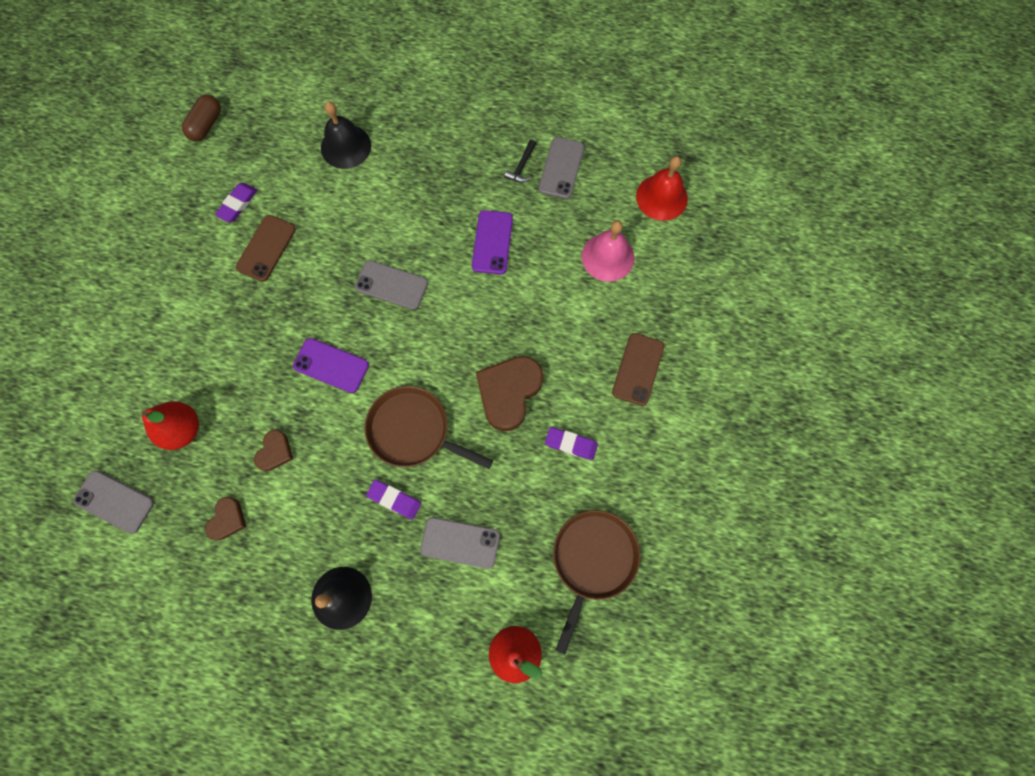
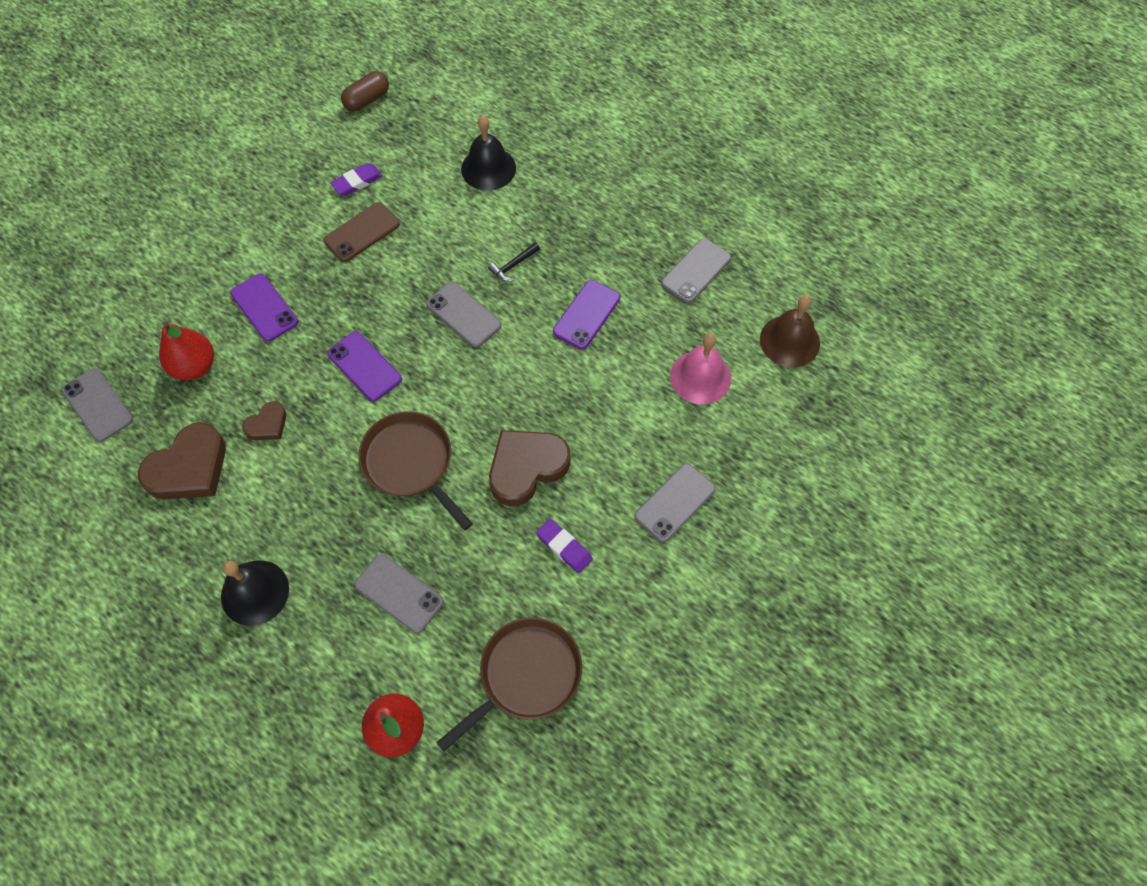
camera: 25 degrees right, 10 degrees down
(216, 351) = (264, 307): none -> purple phone
(227, 519) = (189, 468): brown heart -> brown heart, size x1.90
(394, 499) = (356, 521): purple eraser -> none
(521, 166) = (655, 254): black hammer -> black hammer (513, 265)
(638, 369) = (675, 503): brown phone -> grey phone
(661, 197) = (789, 341): red bell -> brown bell

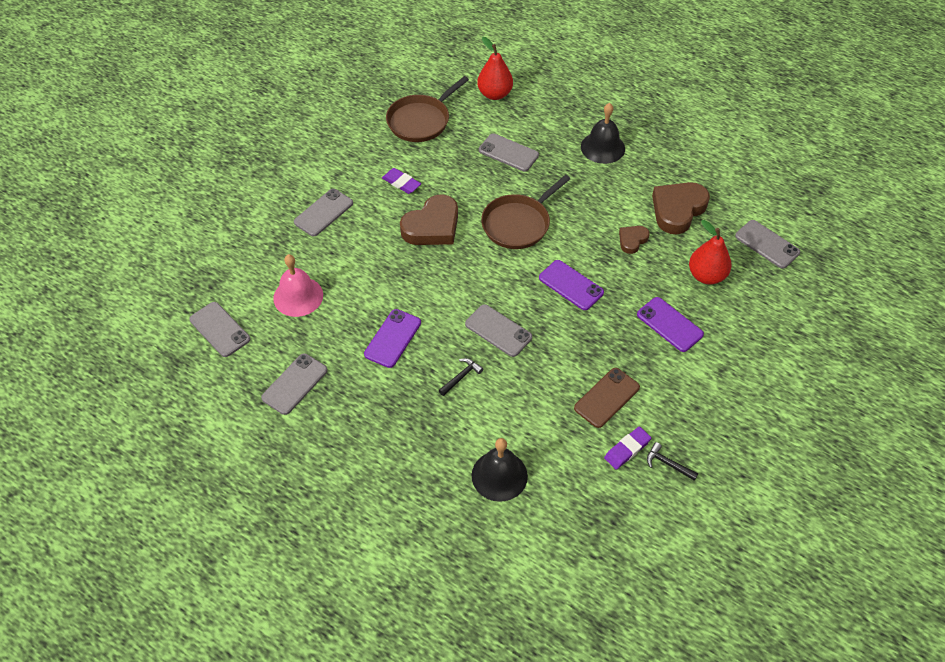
camera: 175 degrees right, 10 degrees down
(322, 167) = (667, 464): none -> black hammer
(367, 100) = (647, 551): brown capsule -> none
(410, 463) = (518, 224): brown pan -> brown pan turned 90 degrees clockwise
(789, 341) = (220, 329): brown bell -> grey phone

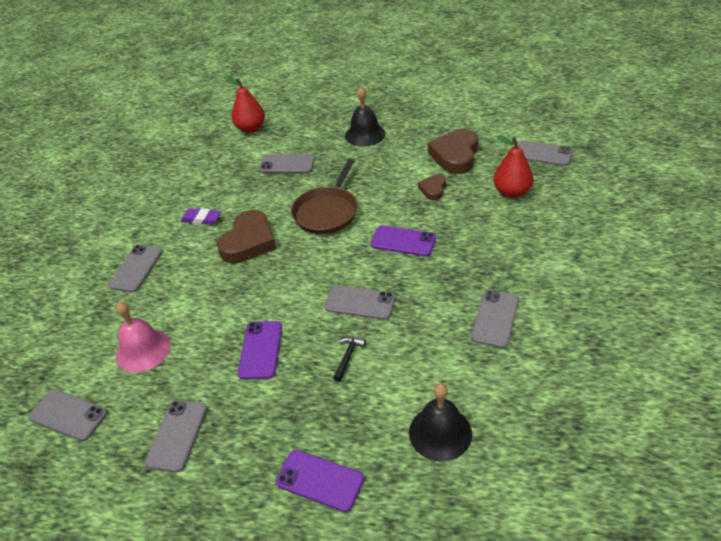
camera: 20 degrees left, 10 degrees down
(421, 121) = (195, 167): brown pan -> none
(606, 398) = (495, 319): brown phone -> grey phone
(627, 449) = (544, 355): purple eraser -> none
(667, 464) = (588, 352): black hammer -> none
(669, 324) = (508, 239): purple phone -> purple phone (319, 480)

